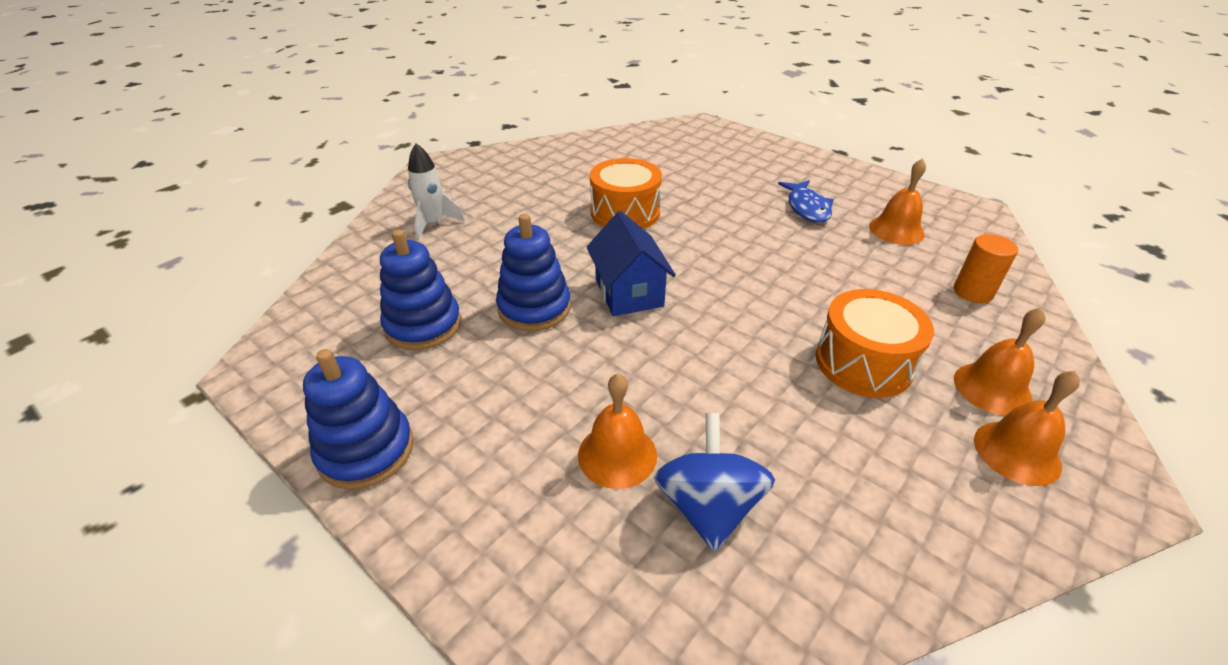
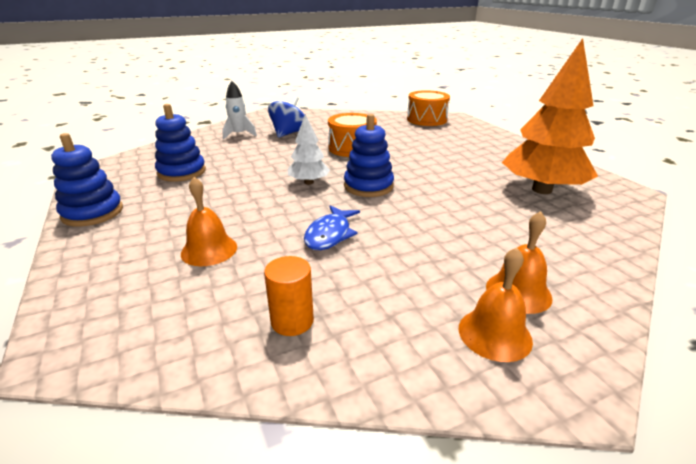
camera: 25 degrees right, 10 degrees down
(534, 308) = (246, 177): blue stacking toy -> blue stacking toy (368, 186)
(629, 293) = (309, 182): blue house -> white tree
(708, 506) = (230, 289): blue spinning top -> blue spinning top (288, 133)
(807, 208) = (482, 166): blue fish -> blue fish (330, 234)
(863, 362) = (426, 251): orange drum -> orange drum (426, 119)
(896, 230) = (541, 190): orange bell -> orange tree
(973, 292) = (568, 235): orange cylinder -> orange cylinder (292, 321)

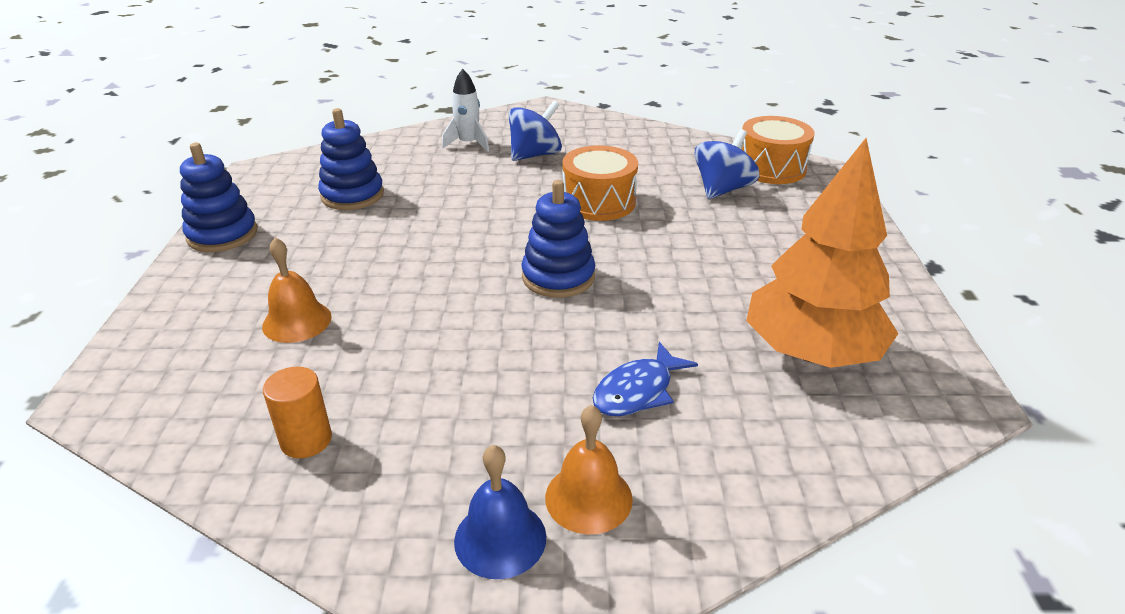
camera: 25 degrees right, 5 degrees up
(309, 182) = (487, 250): white tree -> none
(330, 234) = (441, 340): blue fish -> blue fish (638, 391)
(413, 132) = (722, 189): none -> blue spinning top
(494, 334) = (500, 538): orange bell -> blue bell

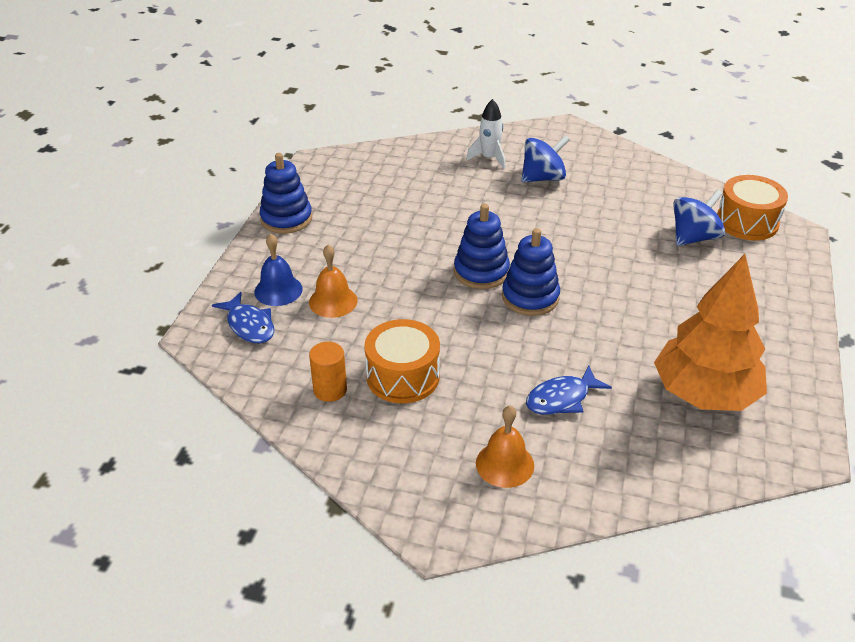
camera: 15 degrees right, 5 degrees up
(174, 372) = (249, 325): none -> blue fish
(352, 195) = (386, 197): blue stacking toy -> blue stacking toy (481, 272)
(500, 538) = (441, 477): blue bell -> blue bell (278, 290)
(598, 202) = (583, 234): orange drum -> orange drum (403, 376)

